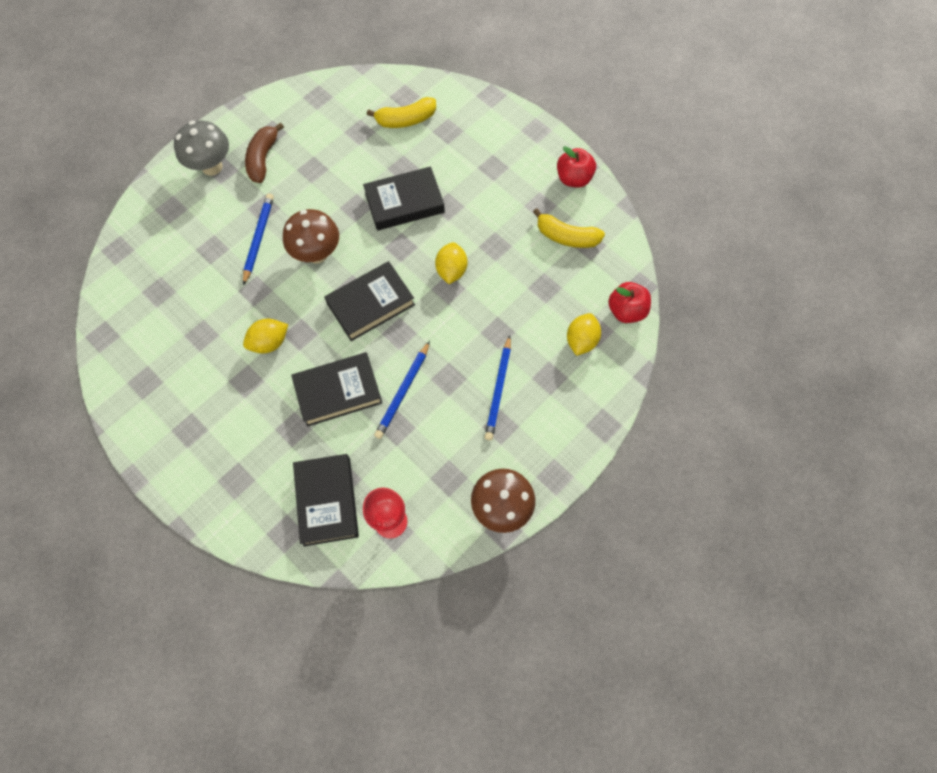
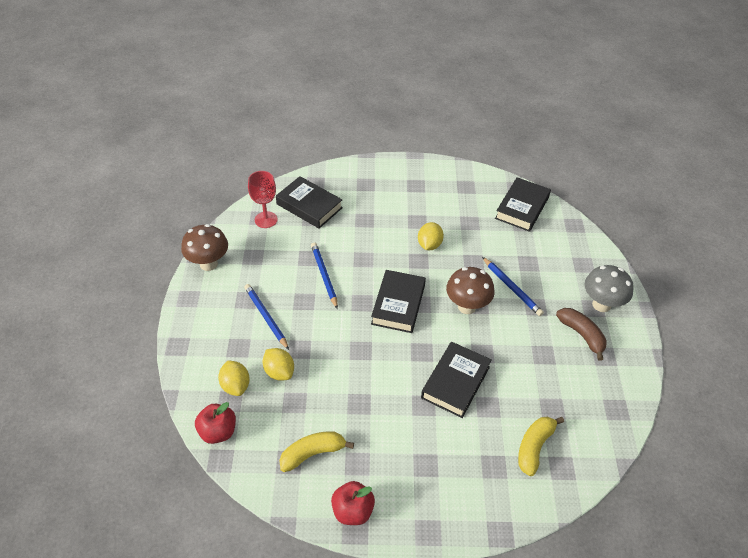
camera: 135 degrees right, 20 degrees down
(338, 392) = (361, 250): black book -> black book (522, 208)
(451, 270) = (371, 363): yellow lemon -> yellow lemon (279, 372)

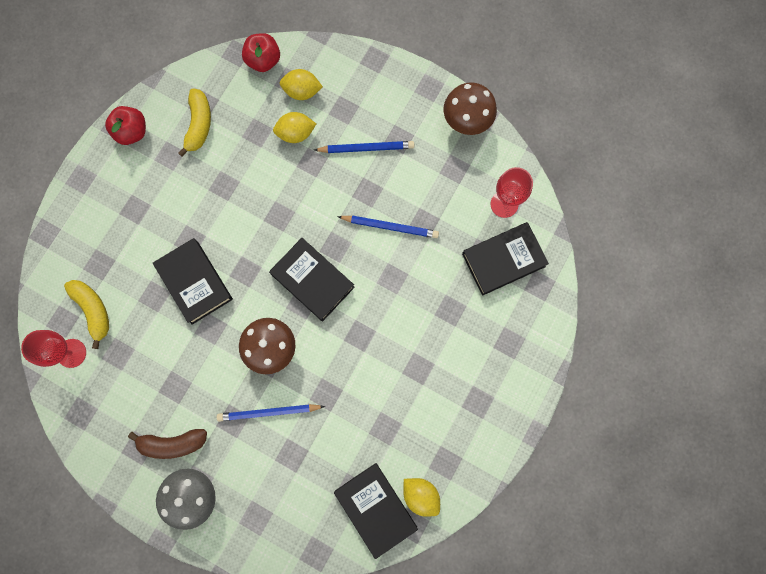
camera: 120 degrees right, 30 degrees up
(429, 245) = (375, 360): yellow lemon -> yellow lemon (420, 495)
(580, 444) = (71, 353): none -> red goblet

